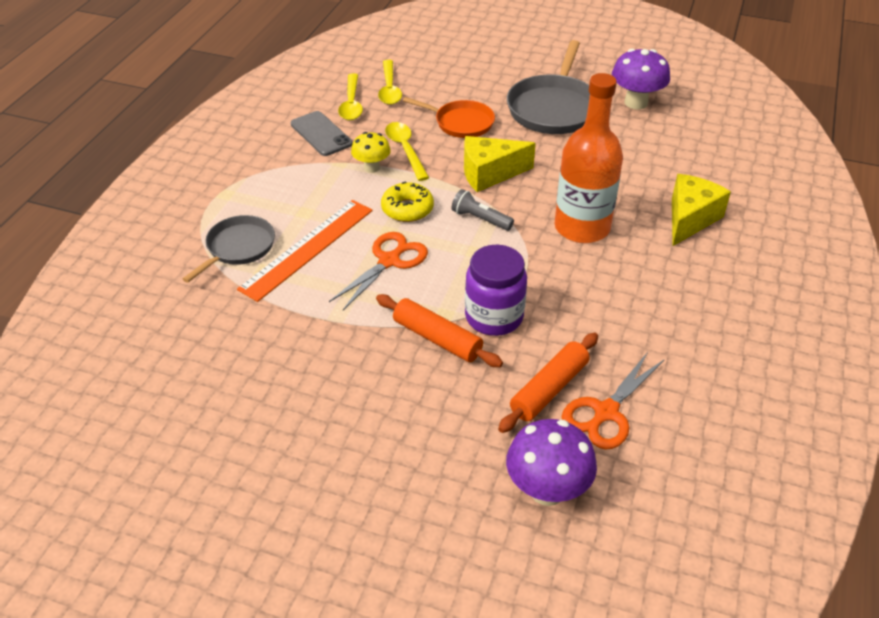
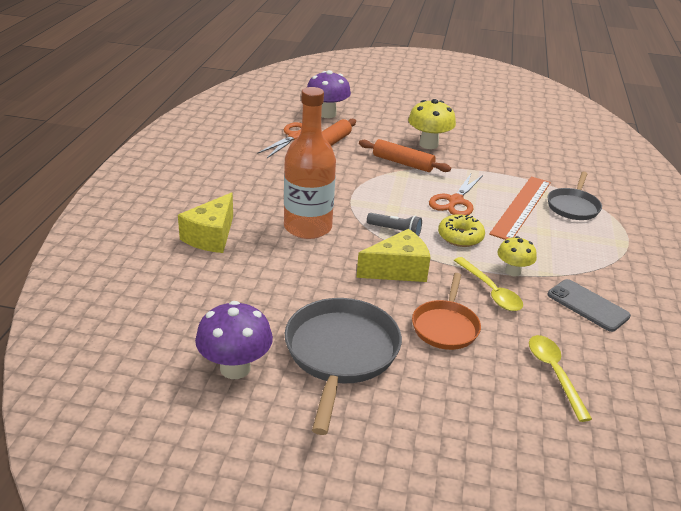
camera: 170 degrees right, 10 degrees down
(351, 103) = (584, 347): yellow spoon -> none
(379, 385) = (428, 144): none -> yellow mushroom
(461, 123) = (445, 326): orange pan -> orange pan turned 90 degrees counterclockwise
(494, 317) = (369, 173): purple jar -> none

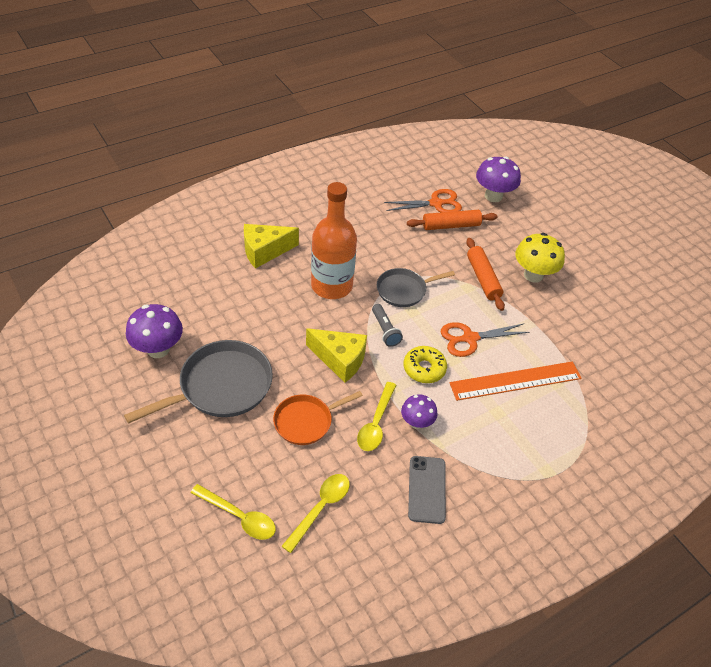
camera: 45 degrees right, 15 degrees up
(512, 271) = (416, 422): yellow mushroom -> purple mushroom
(516, 431) = (239, 516): none -> yellow spoon
(573, 206) = (563, 412): grey pan -> grey pan (403, 290)

